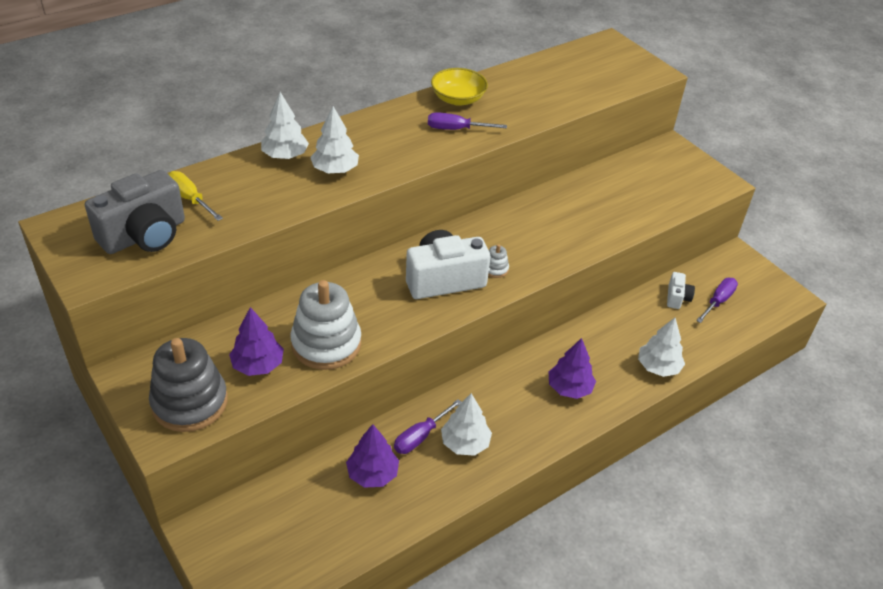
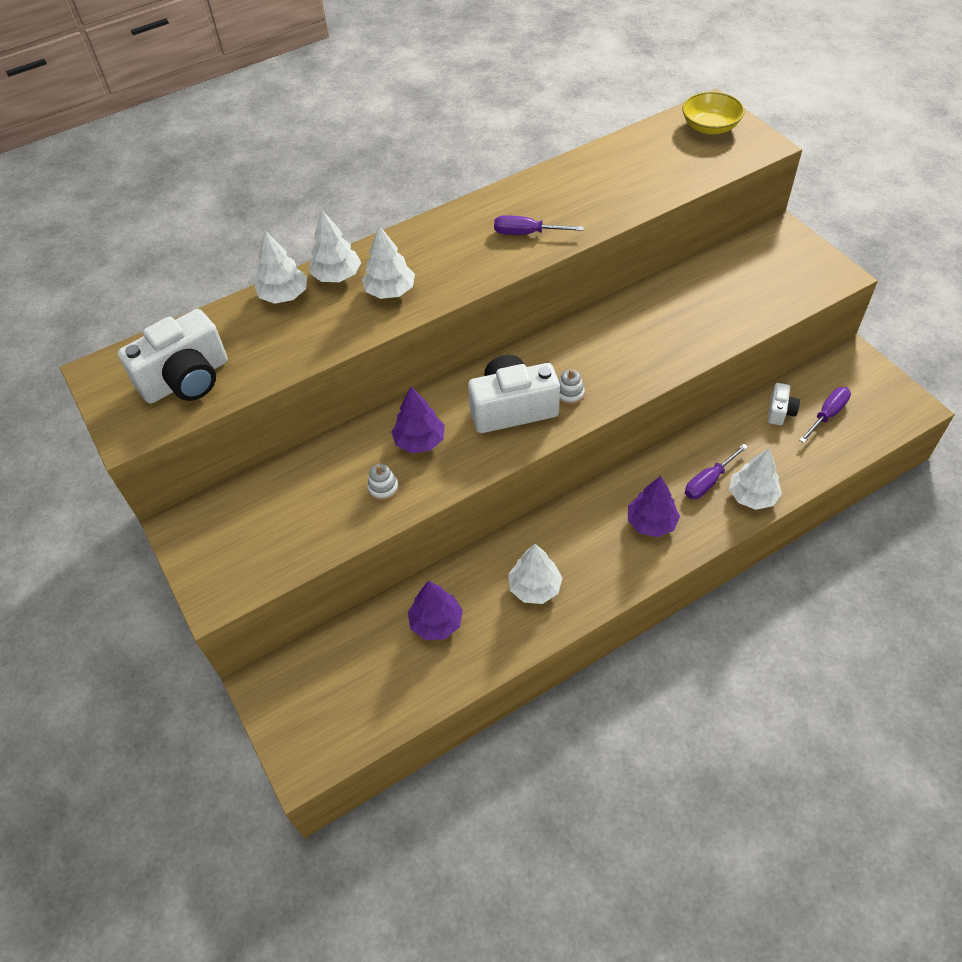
camera: 10 degrees right, 10 degrees up
(144, 235) = (186, 379): grey camera -> white camera
(189, 198) = (234, 333): yellow screwdriver -> none
(190, 402) = (241, 558): grey stacking toy -> none
(236, 169) = (284, 295): none -> white tree
(258, 365) = (311, 514): purple tree -> purple tree (420, 441)
(326, 344) = (383, 488): white stacking toy -> white stacking toy, size x0.42
(420, 437) = (487, 580): purple screwdriver -> purple screwdriver (708, 482)
(458, 99) = (531, 194): yellow bowl -> yellow bowl (710, 127)

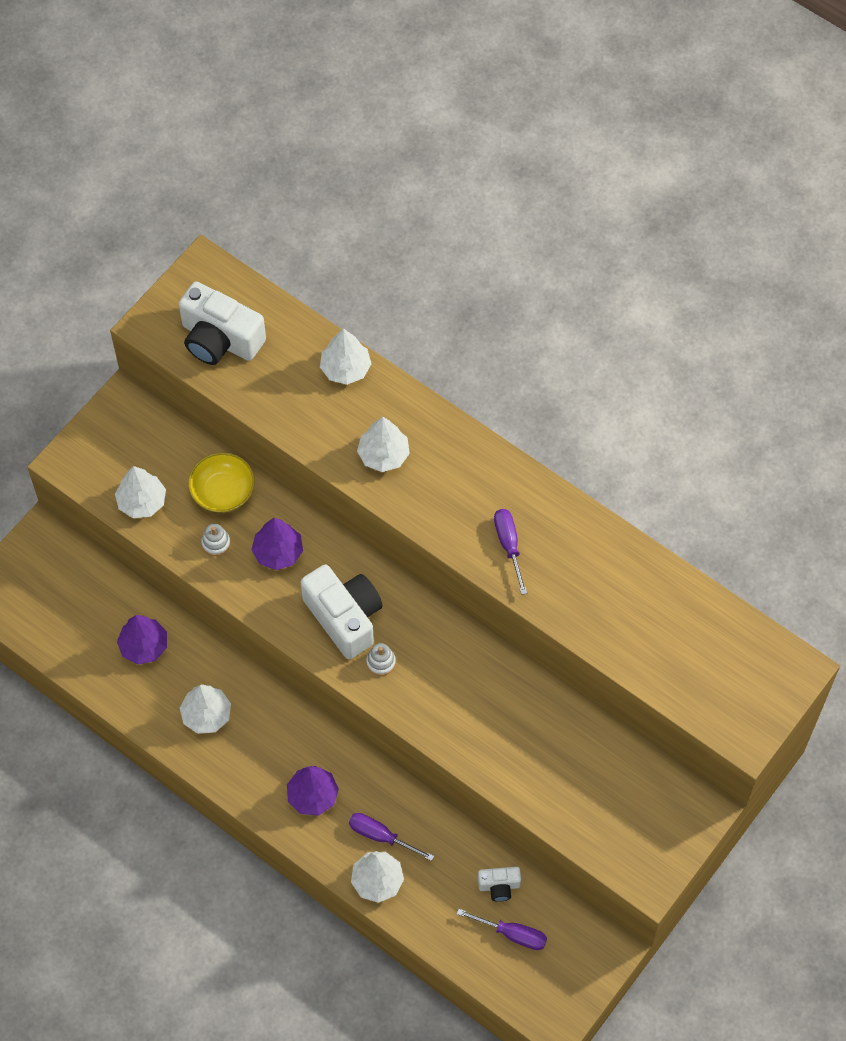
camera: 65 degrees right, 10 degrees up
(337, 276) = (387, 401): white tree -> white tree (142, 501)
(710, 127) = (757, 675): yellow bowl -> yellow bowl (223, 491)

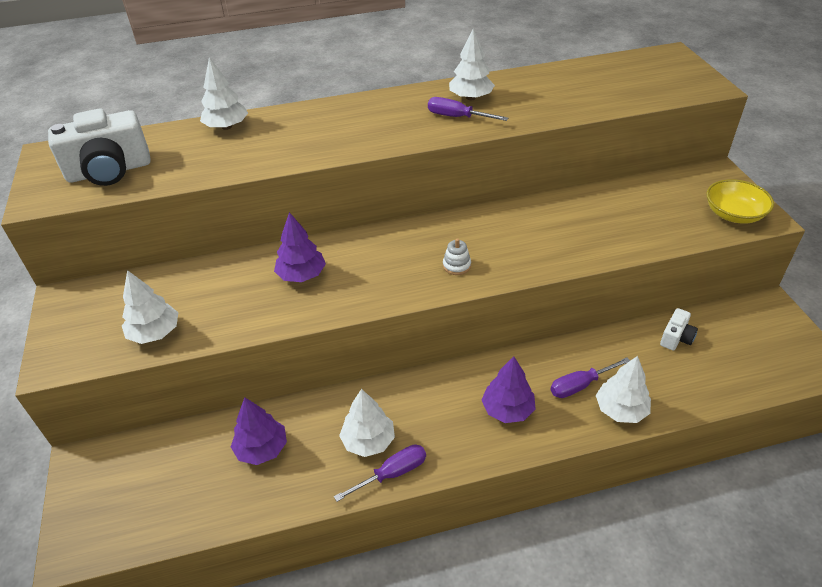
camera: 50 degrees left, 20 degrees down
(216, 543) = (249, 306): white stacking toy -> none
(223, 491) = (214, 280): yellow bowl -> yellow bowl (733, 214)
(344, 617) = (398, 266): white camera -> none
(383, 455) = (315, 139): white tree -> white tree (471, 98)
(513, 934) = (726, 351): purple screwdriver -> purple screwdriver (393, 473)

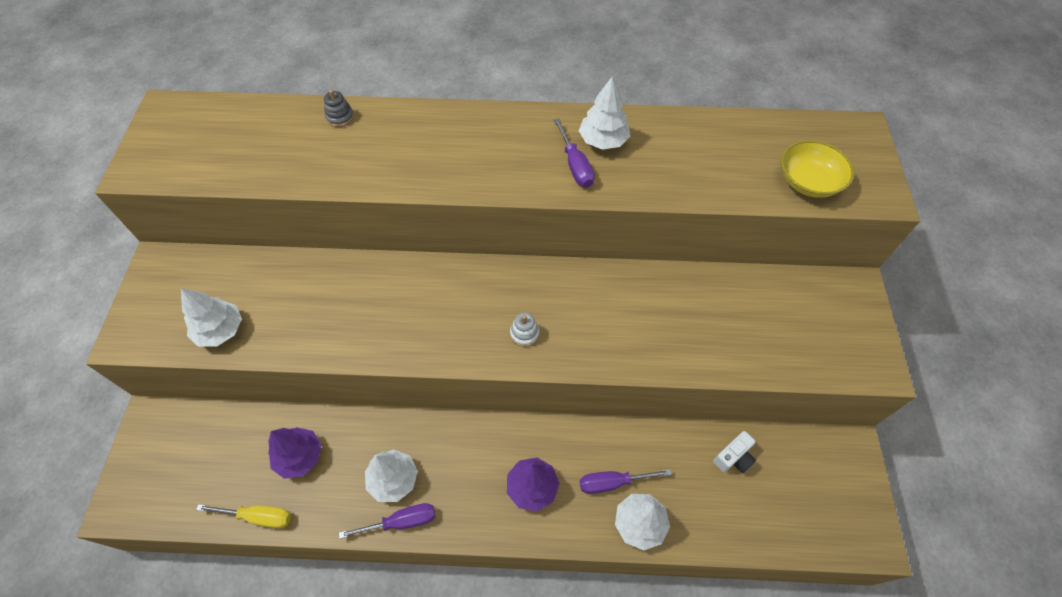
camera: 15 degrees right, 15 degrees up
(109, 171) = (210, 149): white camera -> none
(226, 127) = (340, 117): white tree -> grey stacking toy
(239, 512) = (259, 517): none -> yellow screwdriver
(302, 275) = (373, 300): purple tree -> none
(456, 117) = (575, 166): purple screwdriver -> purple screwdriver turned 150 degrees counterclockwise
(733, 214) = (845, 352): yellow bowl -> yellow bowl (808, 182)

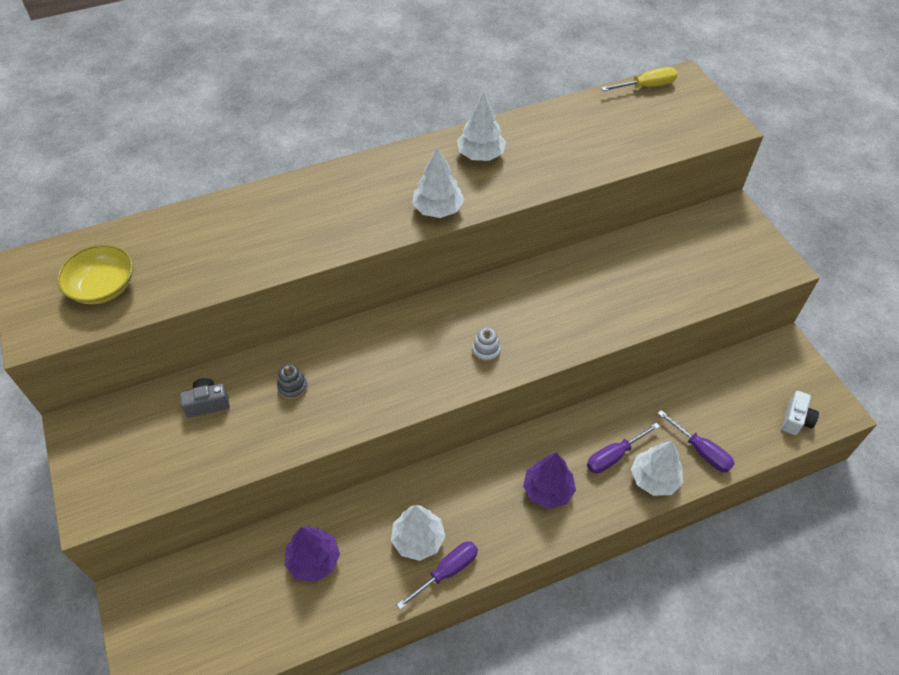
camera: 25 degrees left, 5 degrees down
(220, 330) = (189, 462): white tree -> white tree (438, 209)
(259, 517) = (306, 630): yellow screwdriver -> yellow screwdriver (647, 86)
(264, 284) = (207, 403): none -> grey camera
(340, 117) = (221, 213): grey stacking toy -> grey stacking toy (292, 387)
(575, 166) = (470, 184): purple screwdriver -> purple screwdriver (701, 451)
(733, 458) = (700, 393): white camera -> white camera (796, 419)
(808, 182) = (666, 133): yellow bowl -> yellow bowl (103, 287)

